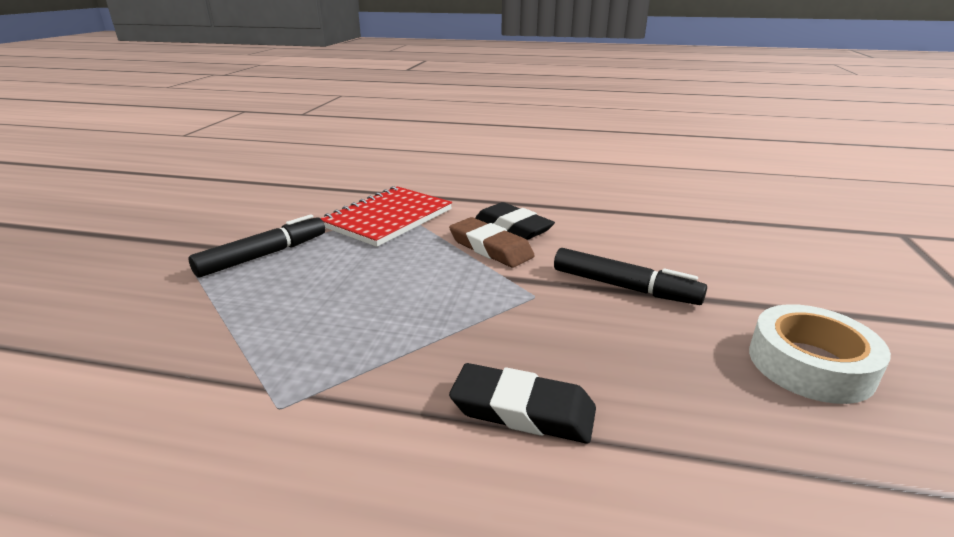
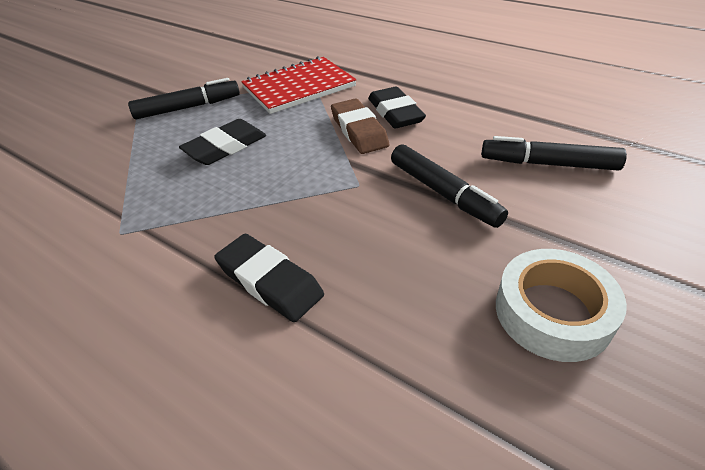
camera: 25 degrees right, 15 degrees up
(348, 287) = (225, 147): none -> black eraser
(690, 247) = (548, 164): none -> black marker

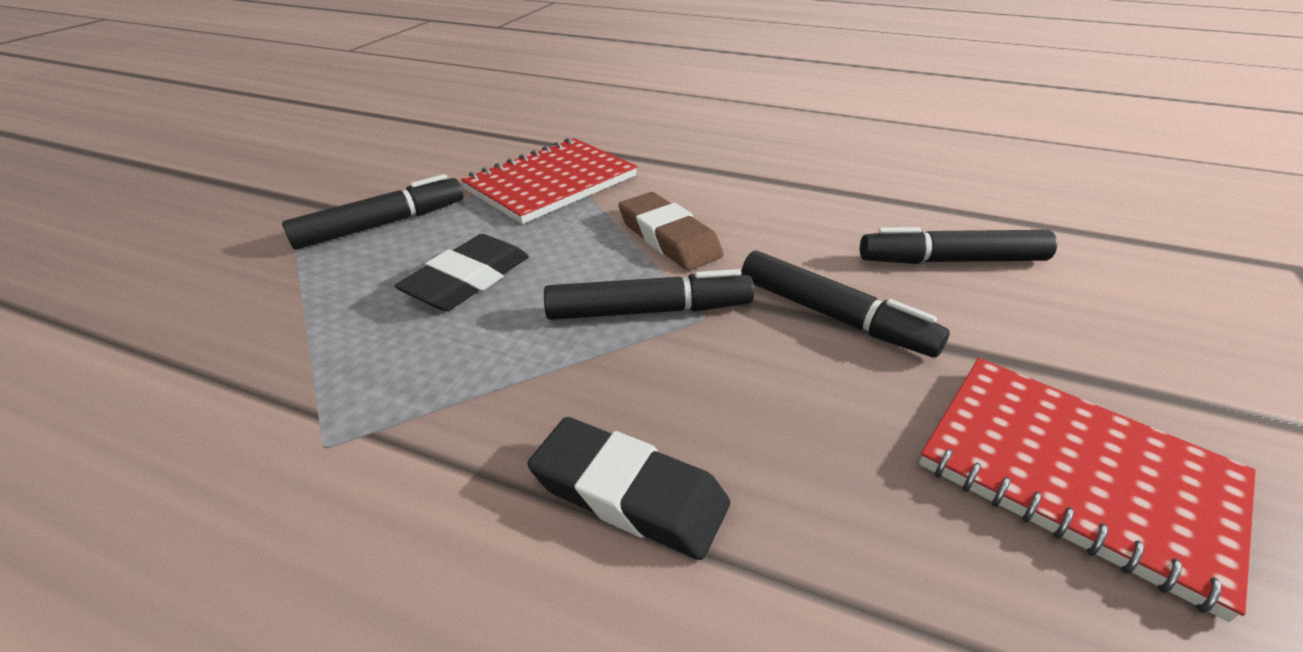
camera: 15 degrees left, 5 degrees down
(326, 177) = (649, 310): none -> black marker
(395, 113) = (709, 208): black eraser -> none
(552, 312) = (1076, 475): white tape -> red notebook

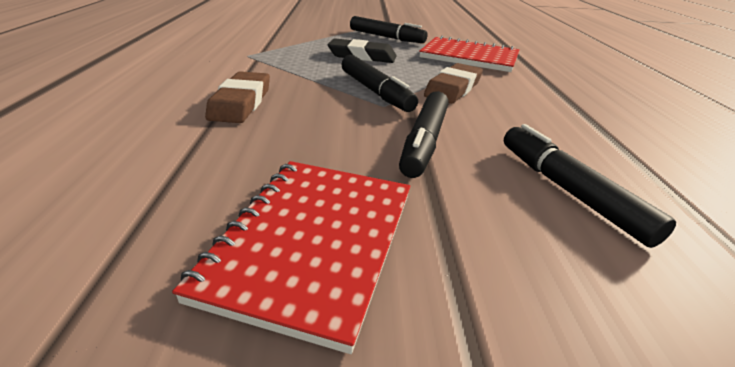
camera: 65 degrees right, 5 degrees down
(629, 493) = (241, 103): black eraser -> brown eraser

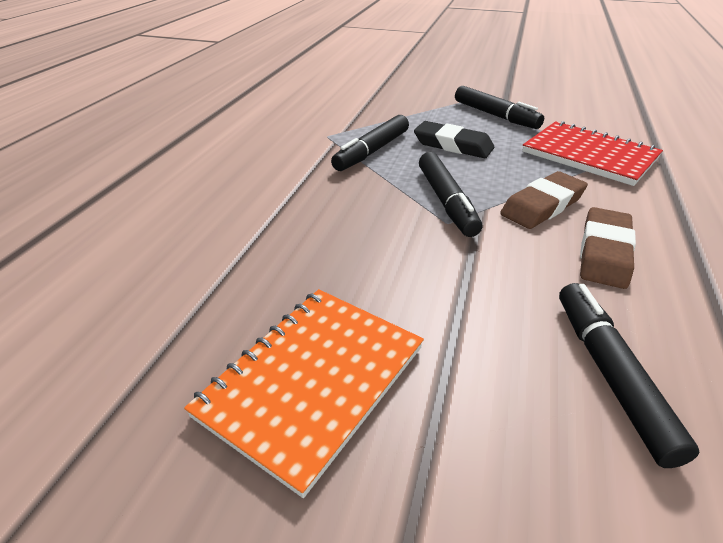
camera: 20 degrees right, 5 degrees up
(241, 103) = (301, 203): brown eraser -> brown eraser (604, 252)
(313, 242) = (313, 381): red notebook -> orange notebook
(424, 142) = (471, 280): black marker -> black marker (372, 151)

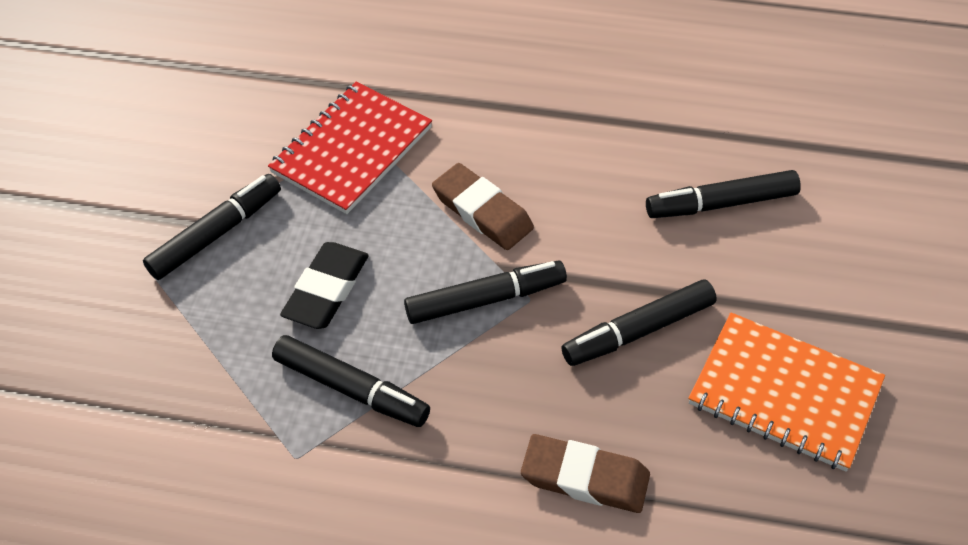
camera: 95 degrees left, 15 degrees up
(410, 279) = (638, 331): none -> black marker
(604, 252) = (564, 176): brown eraser -> brown eraser (585, 478)

